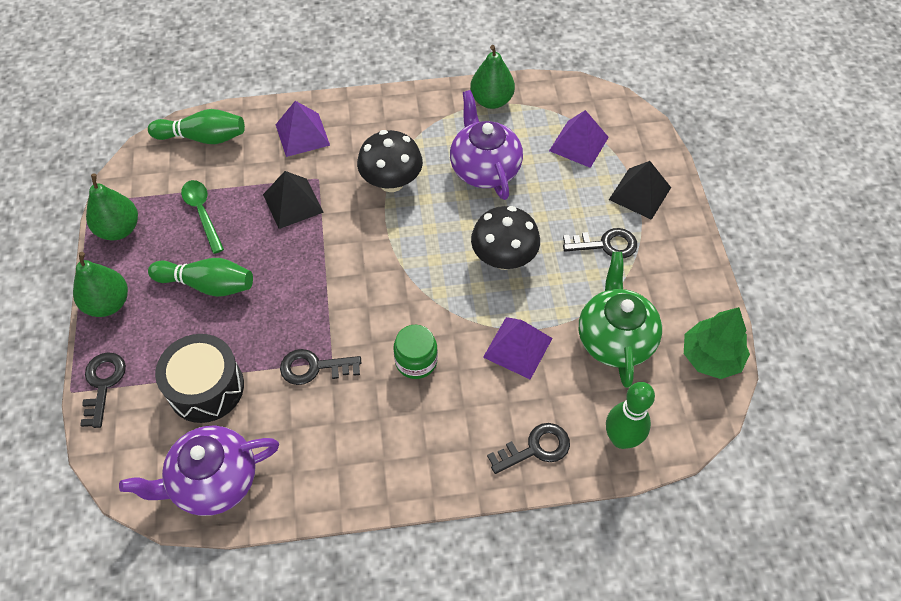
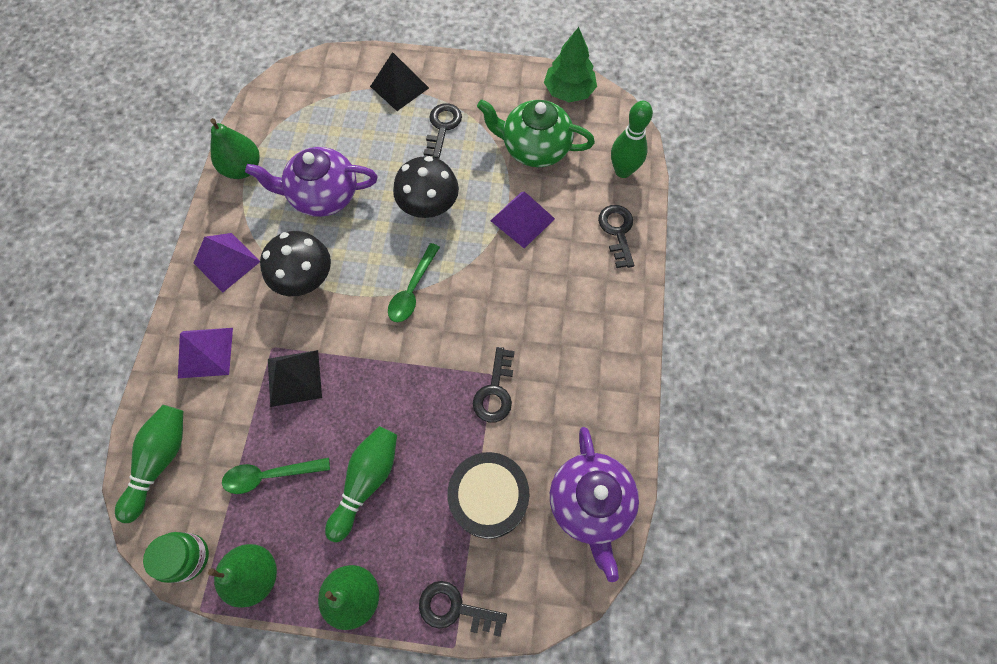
camera: 75 degrees left, 10 degrees up
(404, 269) = (412, 290): none -> green spoon
(416, 361) = (513, 302): green jar -> green jar (187, 557)
(579, 144) = (327, 114): purple pyramid -> purple pyramid (227, 262)

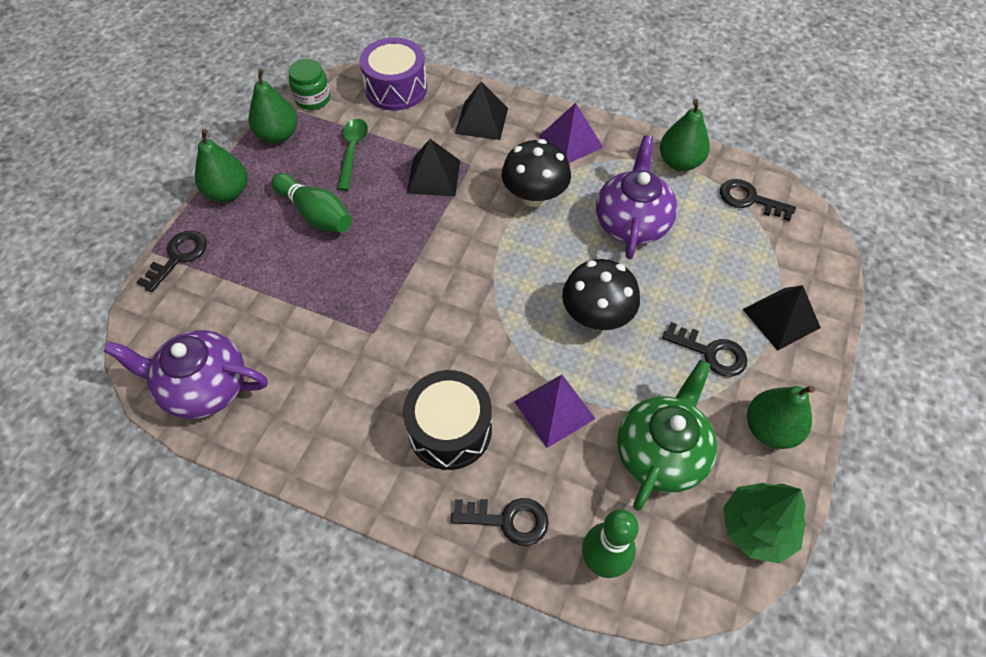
camera: 105 degrees right, 10 degrees down
(160, 461) = (396, 88): green bowling pin -> purple drum
(205, 352) = (481, 120): purple pyramid -> black pyramid
(412, 290) = (494, 281): green spoon -> none
(489, 498) = (254, 302): black drum -> black drum (450, 429)
(495, 88) = (770, 429): none -> green pear
(495, 391) = (354, 331): black key -> black key (749, 199)

